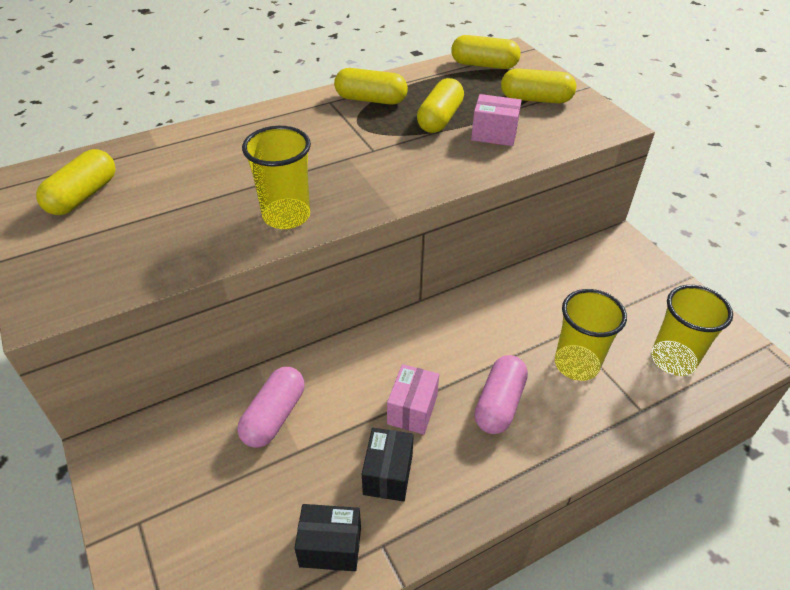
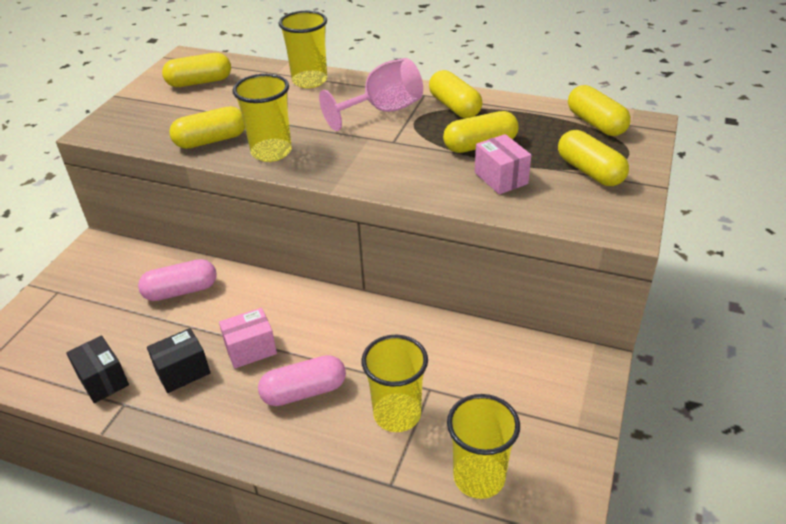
camera: 50 degrees right, 5 degrees down
(205, 138) = (309, 81): none -> yellow cup
(206, 240) = (211, 140): none -> yellow capsule
(320, 130) = (383, 111): none -> pink goblet

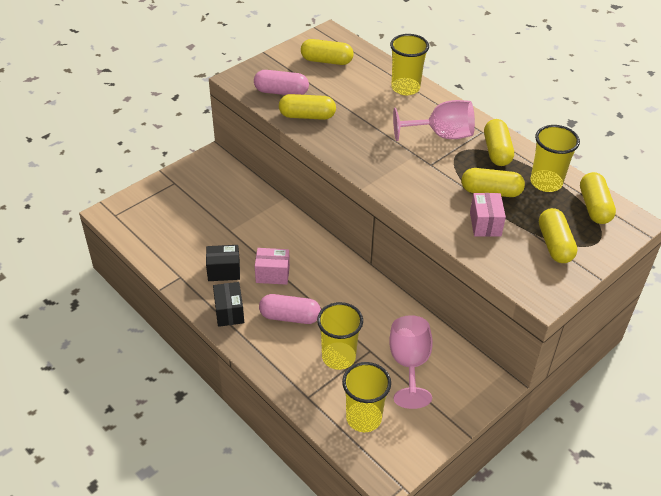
camera: 25 degrees right, 5 degrees up
(103, 380) = (175, 256): black box -> black box (229, 312)
(181, 291) = (250, 214): pink capsule -> pink capsule (281, 92)
(271, 152) = (341, 141): yellow cup -> yellow cup (546, 182)
(486, 384) = (409, 364): none -> pink goblet

